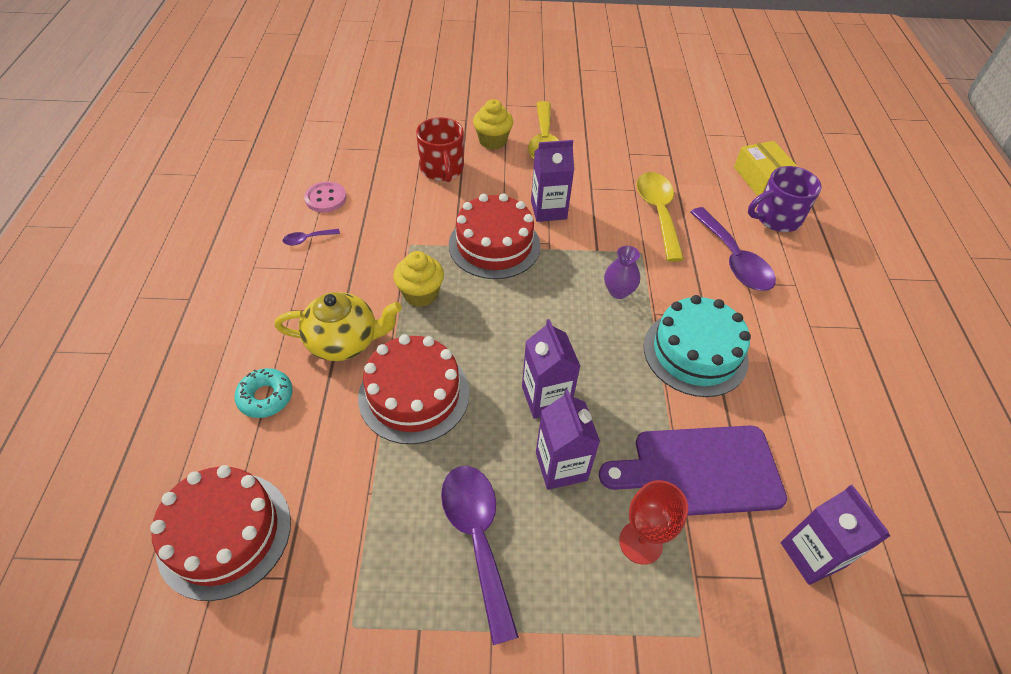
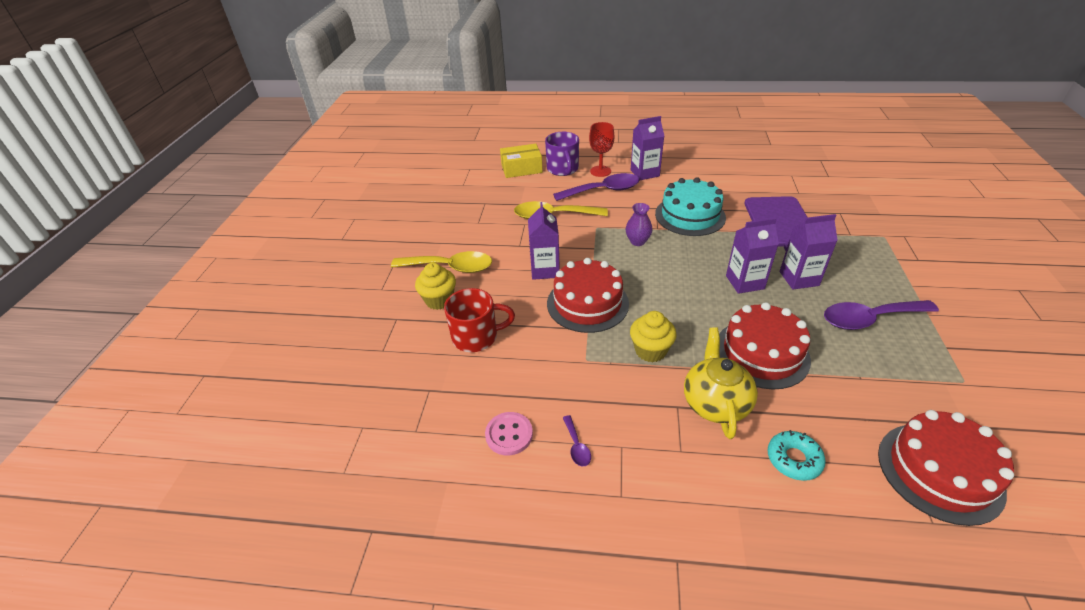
camera: 80 degrees left, 10 degrees down
(640, 542) = (839, 251): red goblet -> red goblet (600, 171)
(812, 555) = (819, 196): purple carton -> purple carton (644, 173)

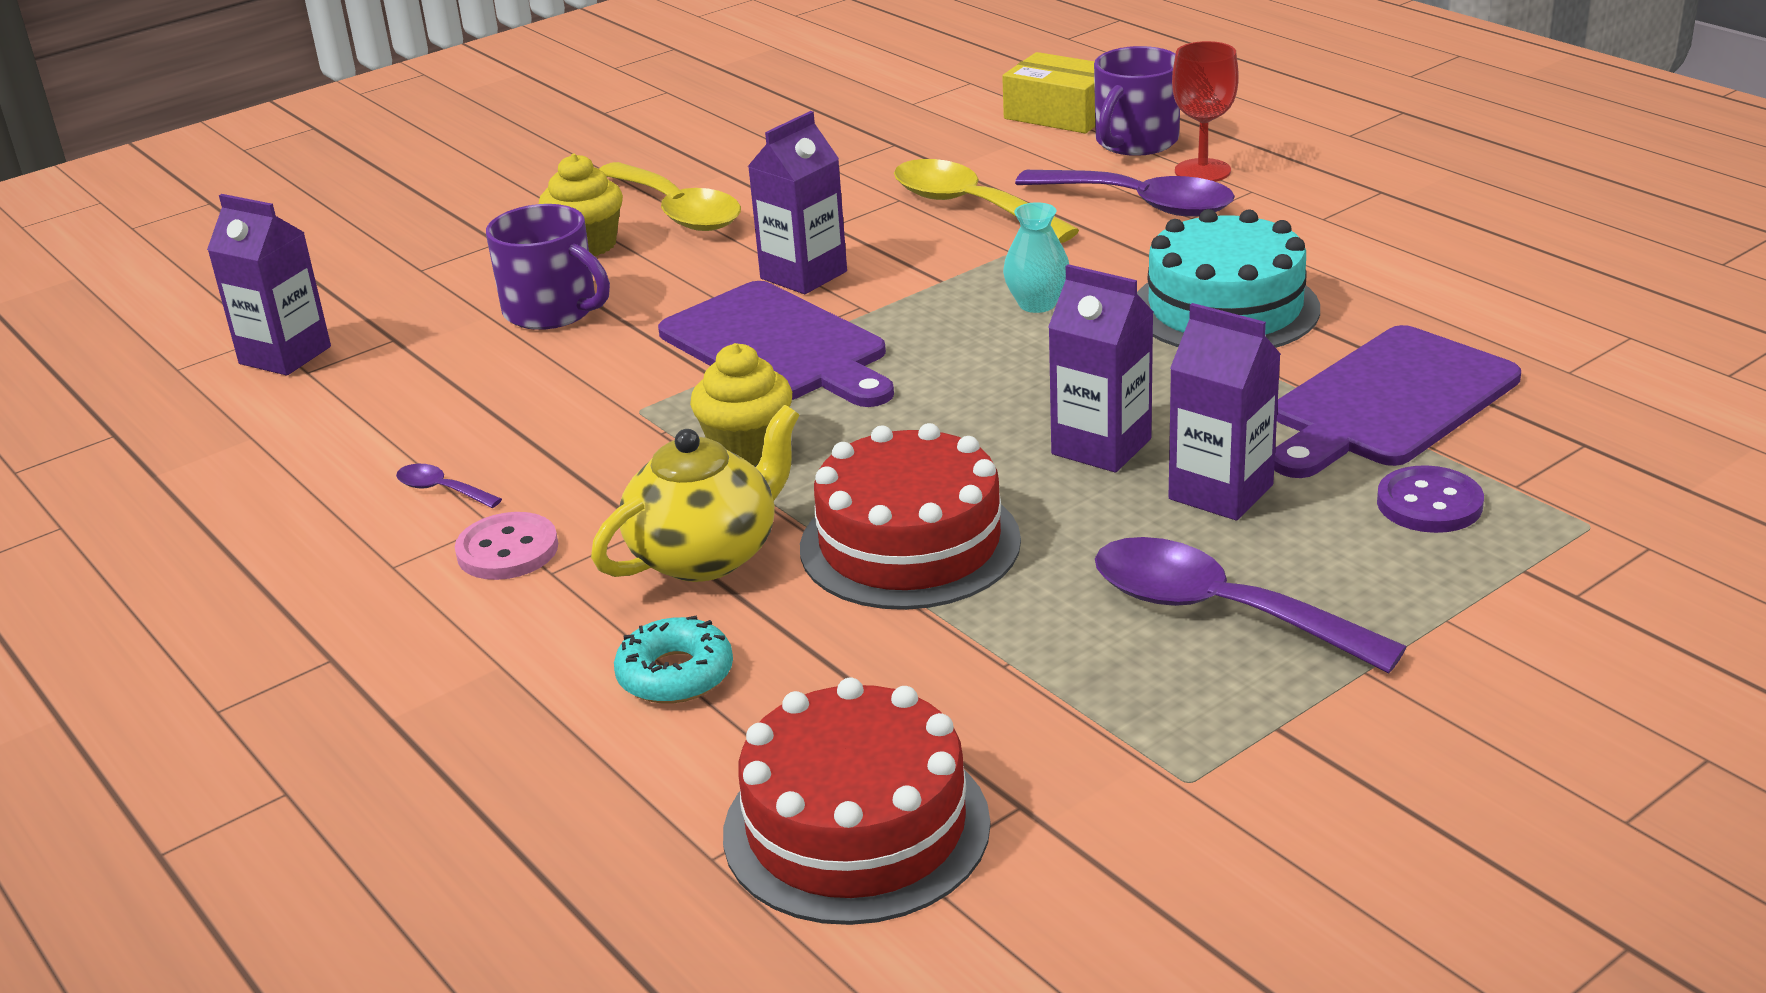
camera: 45 degrees right, 10 degrees down
(476, 337) = (553, 311): red mug -> purple mug
(509, 434) = (392, 433): pink button -> pink button (507, 550)
(576, 446) = (441, 490): purple spoon -> purple spoon turned 90 degrees clockwise
(587, 303) = (779, 347): red cake -> purple cutting board
(637, 241) = (1037, 304): purple vase -> turquoise vase
(644, 173) = (1287, 207): purple carton -> purple carton (285, 355)
(845, 251) = (1429, 504): none -> purple button

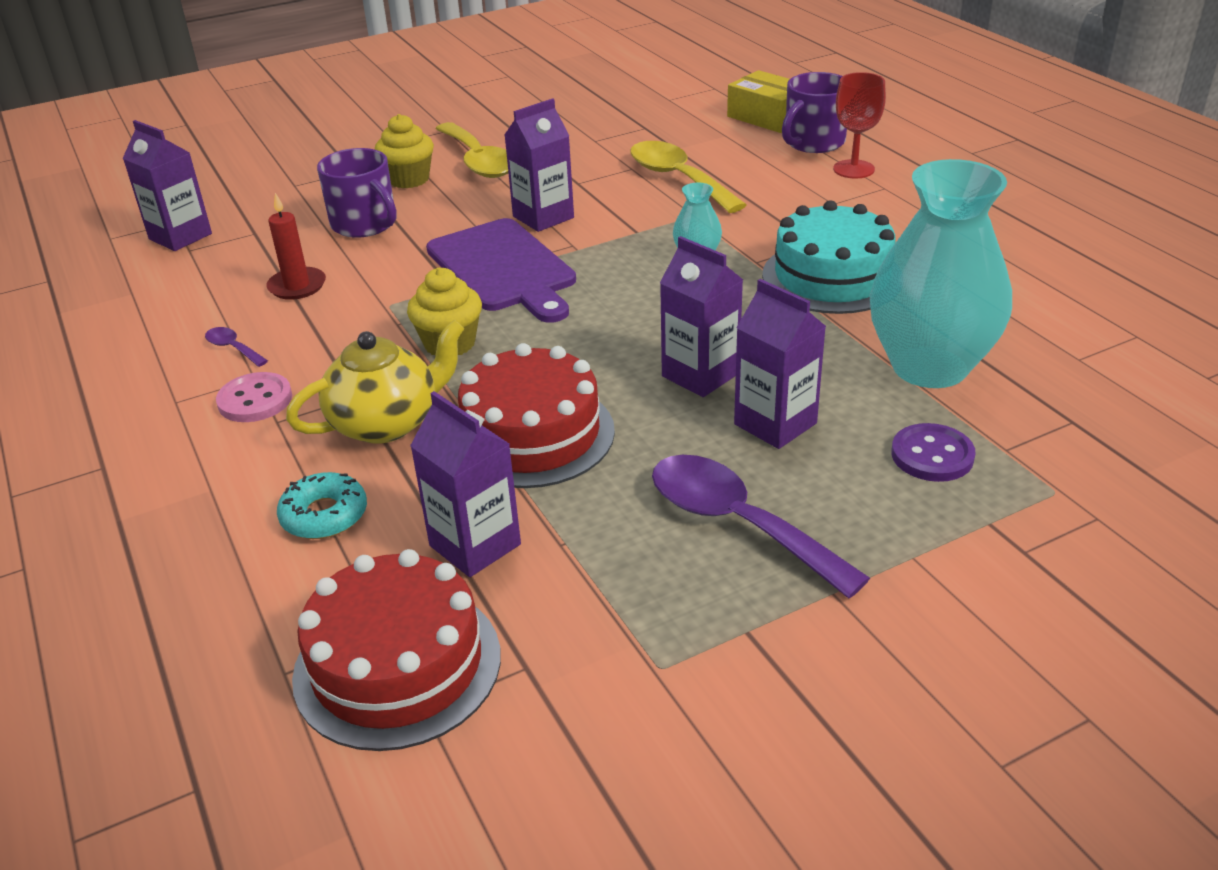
camera: 10 degrees right, 5 degrees up
(494, 401) = (297, 286): none -> red candle
(893, 681) = (475, 545): none -> purple carton
(1140, 204) = (800, 189): purple spoon -> none
(1389, 402) = (929, 367): purple cutting board -> turquoise vase

